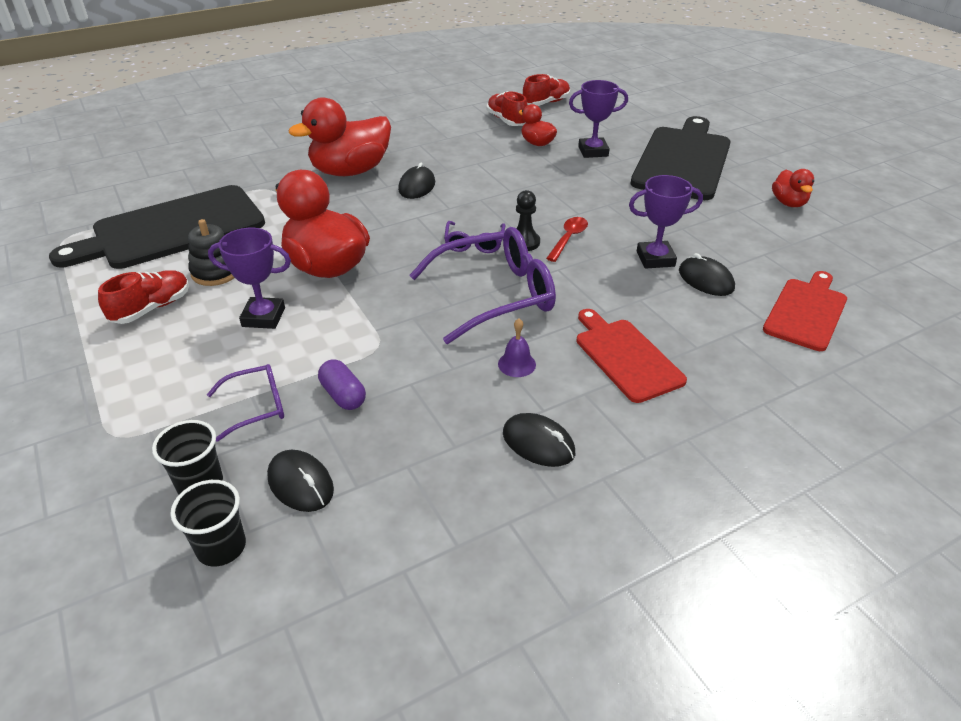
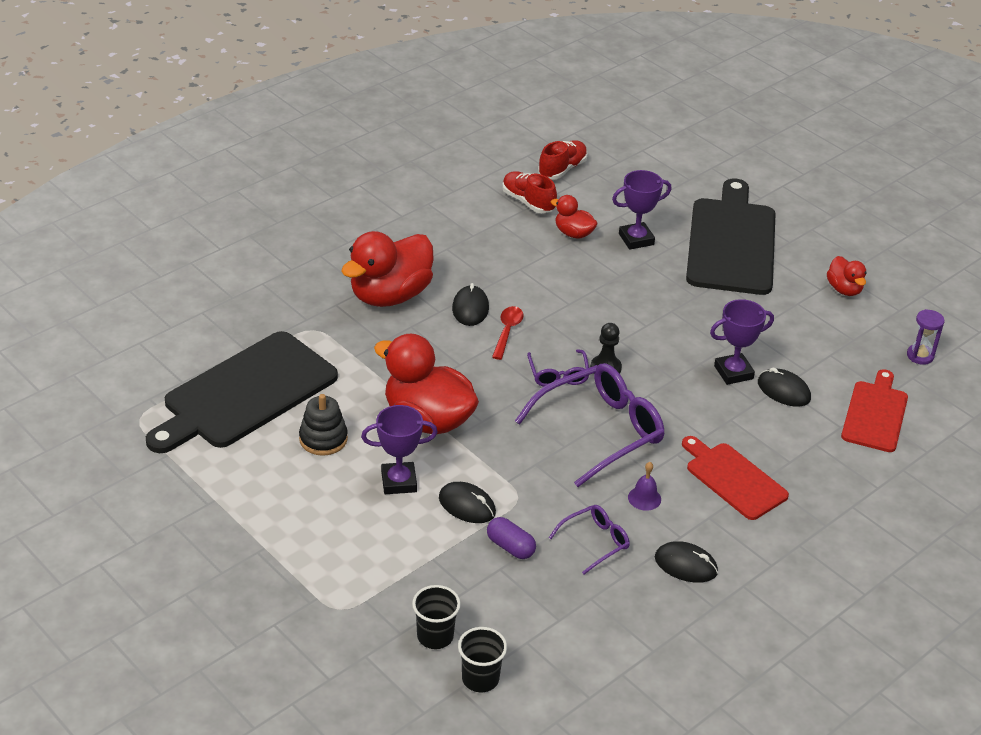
camera: 15 degrees left, 0 degrees up
(152, 308) = (287, 486): red shoe -> none
(257, 406) = (443, 567): purple glasses -> purple glasses (595, 542)
(300, 483) = (514, 624): black mouse -> black mouse (467, 505)
(568, 239) = (646, 358): red spoon -> red spoon (507, 331)
(864, 264) = (920, 356): none -> purple hourglass

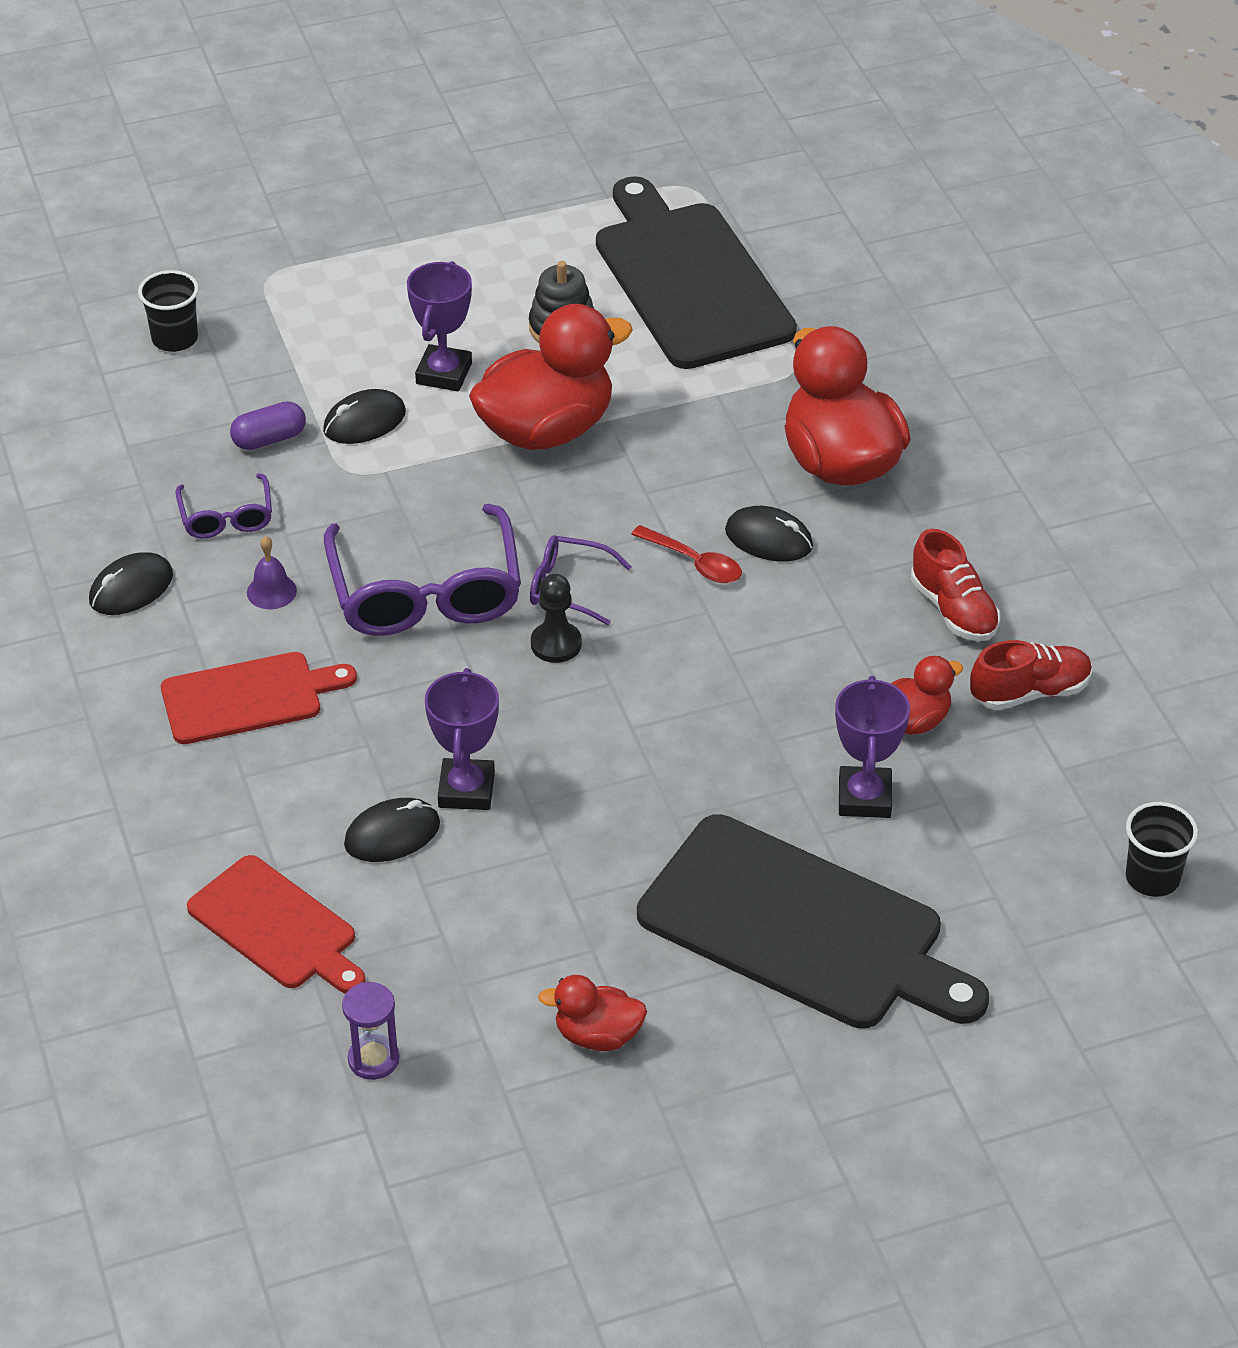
camera: 115 degrees right, 5 degrees up
(480, 679) = (89, 357): black cup -> black cup (1152, 878)
(562, 169) = (1116, 770): red shoe -> red shoe (953, 610)

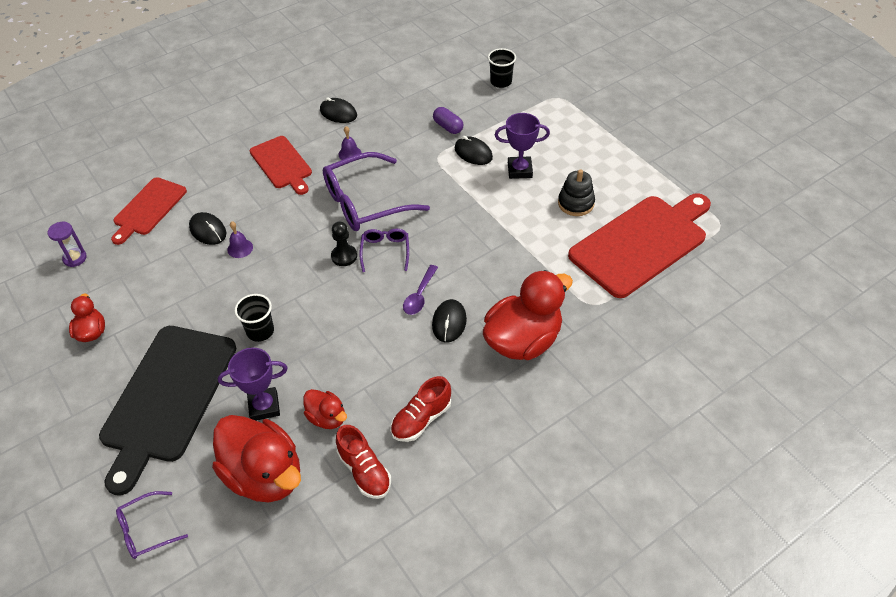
camera: 75 degrees right, 5 degrees up
(226, 517) = (392, 128): purple glasses -> purple glasses (146, 530)
(466, 790) = (240, 248): purple trophy -> purple bell
(546, 430) = (496, 216): red duck -> red duck (264, 475)
(689, 280) = (641, 243): black cutting board -> red cutting board
(694, 563) = (419, 295): red spoon -> purple spoon
(1152, 878) = (225, 565): black cup -> black cup (260, 331)

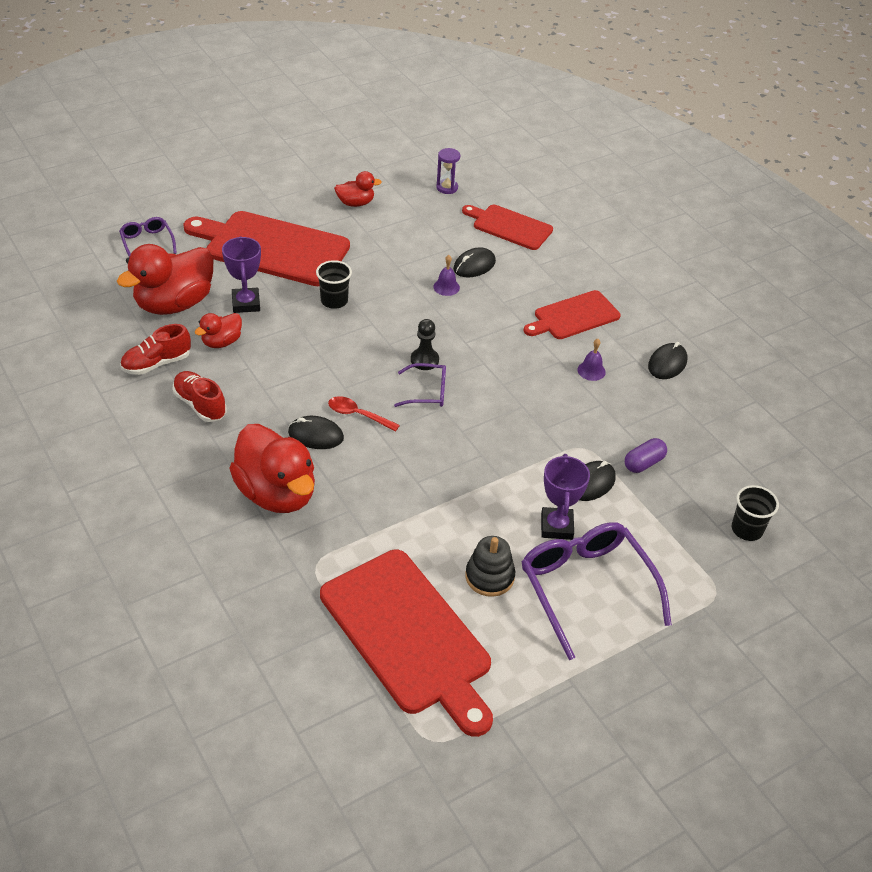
camera: 90 degrees right, 5 degrees down
(167, 398) = (272, 248): black cutting board -> red cutting board
(365, 202) = (506, 379): purple glasses -> purple glasses (586, 588)
(419, 295) = (358, 415): purple spoon -> red spoon

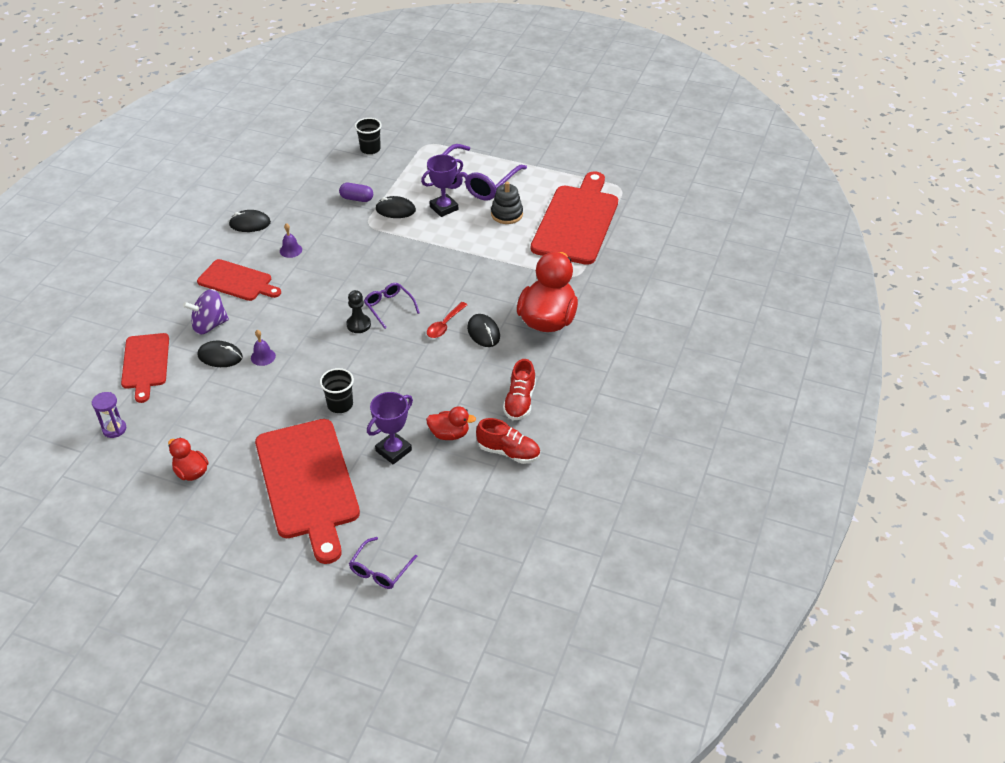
camera: 125 degrees left, 0 degrees up
(174, 304) = (437, 491): red duck -> none
(358, 415) = (445, 325): red spoon -> red spoon turned 45 degrees clockwise
(524, 276) = (209, 325): none -> purple spinning top

